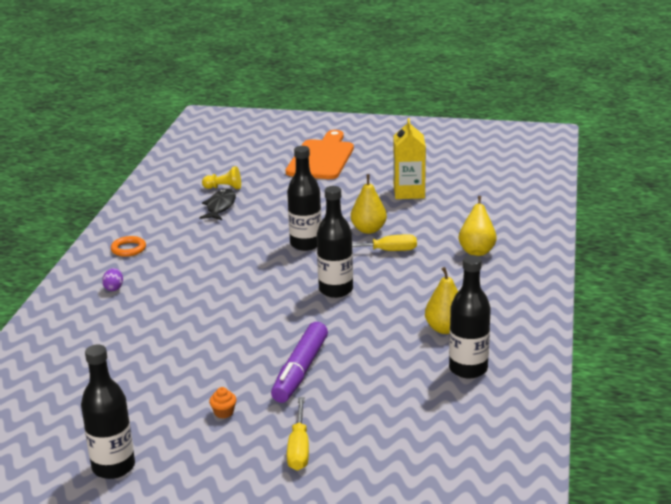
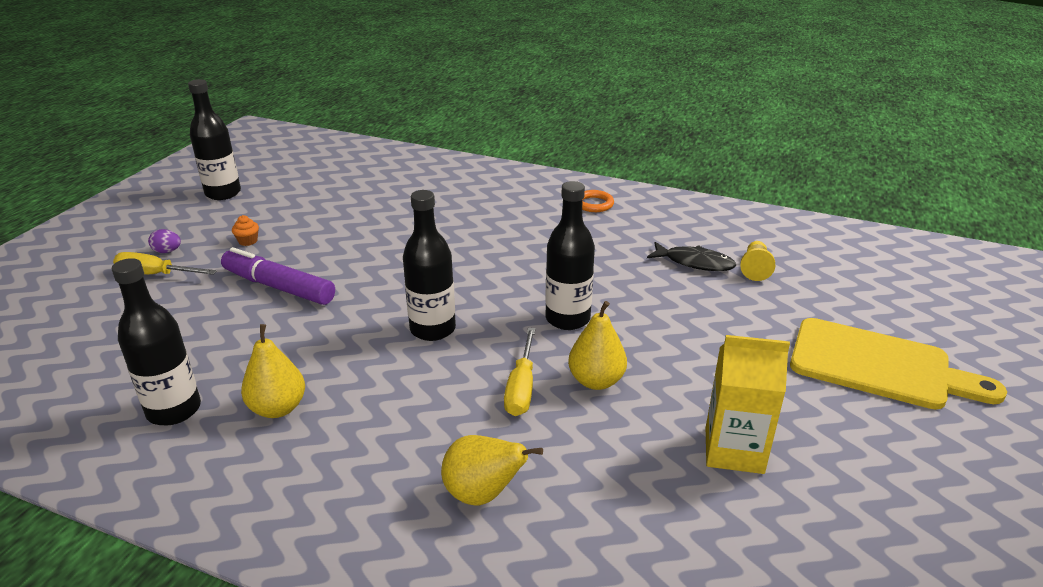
camera: 100 degrees right, 5 degrees up
(114, 288) = (511, 196): purple egg -> purple egg (167, 251)
(321, 158) = (879, 366): orange cutting board -> yellow cutting board

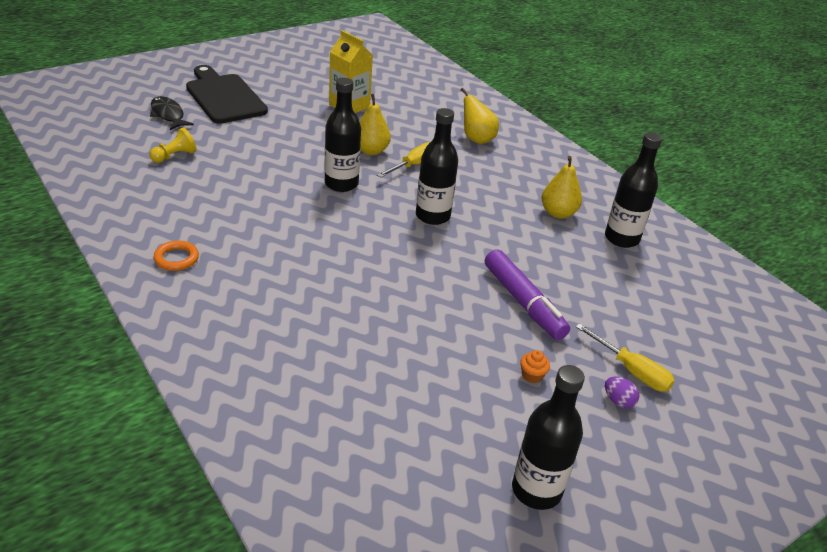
camera: 150 degrees left, 5 degrees up
(694, 263) = (202, 177): black fish -> black fish (168, 115)
(879, 366) = (224, 97): yellow cutting board -> black cutting board

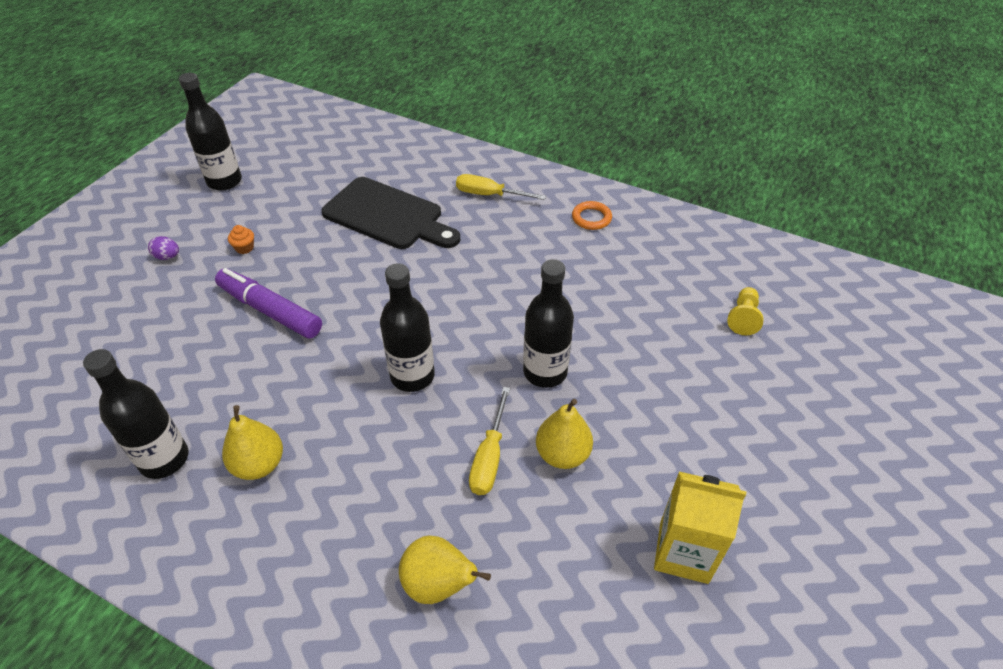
camera: 155 degrees right, 10 degrees up
(168, 115) = (844, 377): black fish -> none
(224, 97) = (847, 456): black cutting board -> black cutting board (388, 215)
(631, 370) = (155, 286): yellow screwdriver -> yellow screwdriver (489, 195)

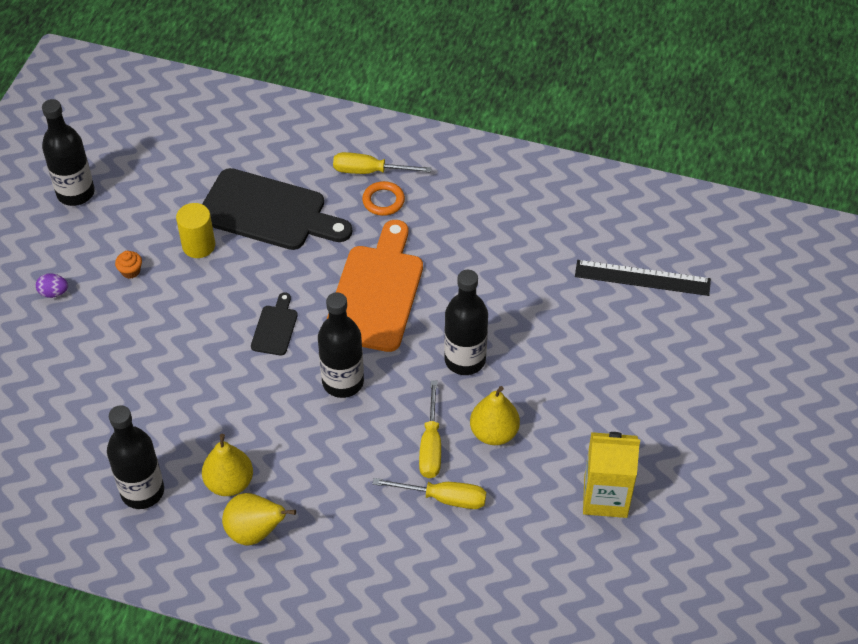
camera: 10 degrees left, 5 degrees up
(270, 310) = (184, 336): purple marker -> none
(314, 235) = (198, 245): none -> yellow cylinder
(361, 314) = (275, 327): none -> black cutting board
(438, 584) = (412, 552): yellow pear -> yellow pear (255, 532)
(469, 296) = (376, 292): none -> orange cutting board
(490, 521) = (443, 498): none -> yellow screwdriver
(591, 218) = (482, 186): orange ring -> orange ring (383, 201)
(743, 318) = (642, 278): yellow pawn -> black ruler

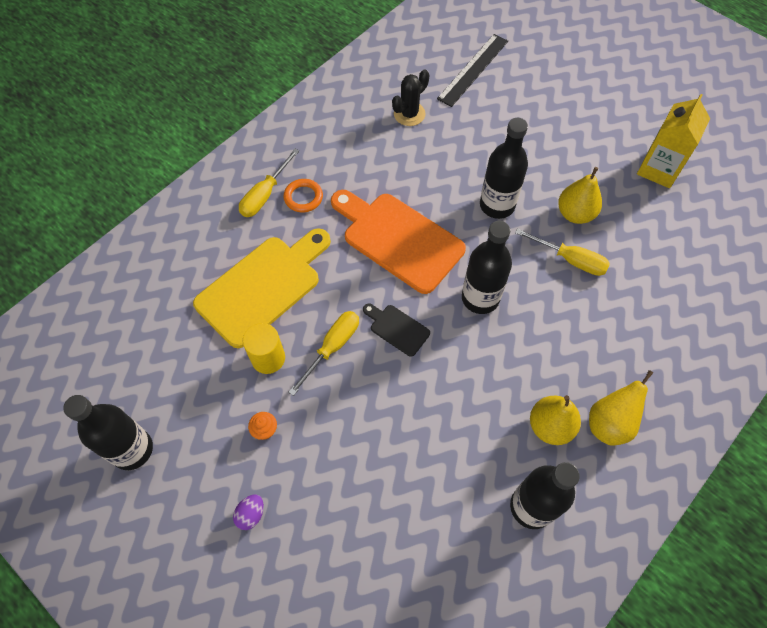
camera: 65 degrees left, 10 degrees up
(268, 212) = (263, 286): black cutting board -> yellow cutting board
(443, 498) = (624, 270): yellow screwdriver -> yellow screwdriver (332, 347)
(541, 244) = (409, 114): none -> black cactus

